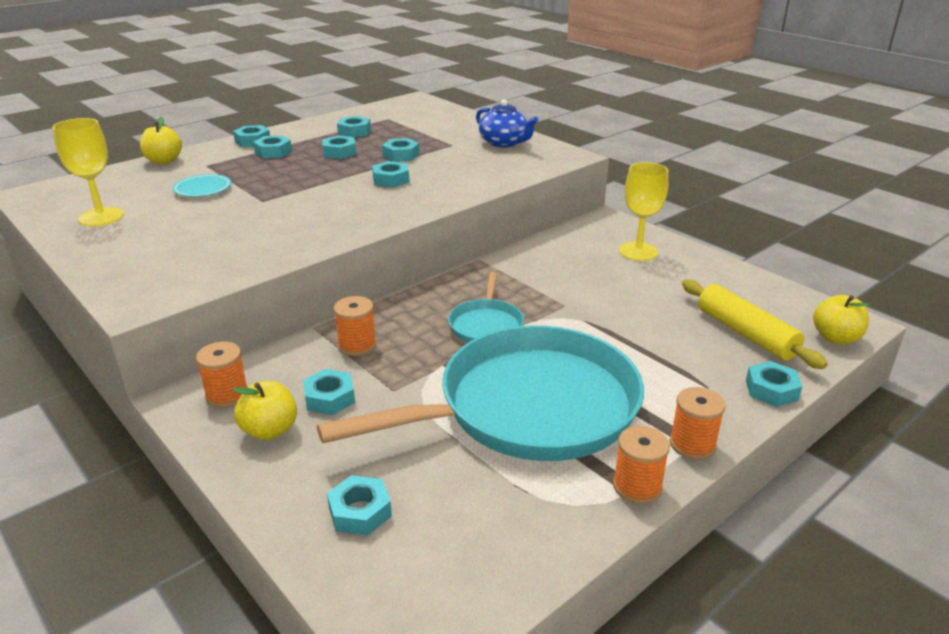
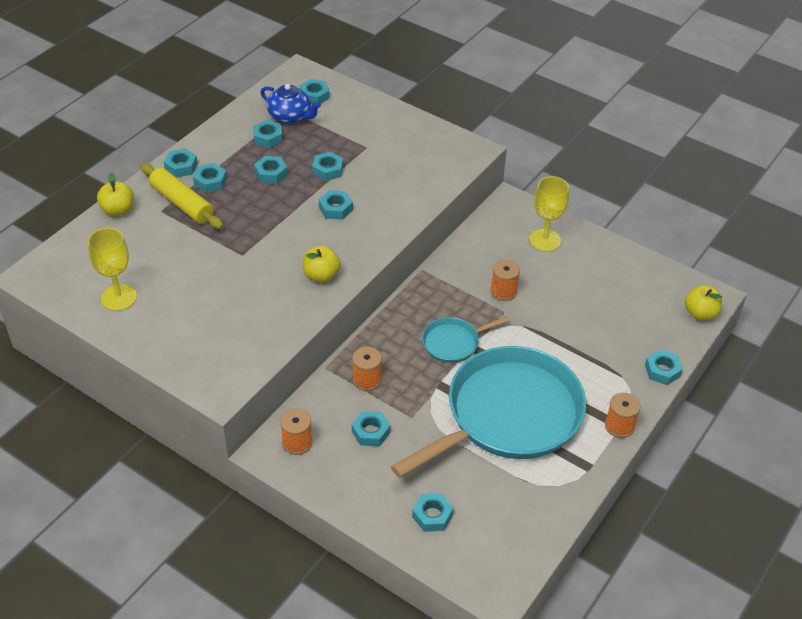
camera: 15 degrees left, 15 degrees up
(203, 189) = (181, 246): turquoise plate -> none
(270, 430) = (344, 467): yellow apple -> yellow apple (321, 276)
(420, 112) = (314, 96): none -> turquoise nut
(486, 325) = (453, 343): turquoise pan -> turquoise pan turned 75 degrees clockwise
(504, 143) = (411, 138): blue teapot -> blue teapot (290, 116)
(637, 487) = (592, 465): orange spool -> orange spool (503, 291)
(746, 333) = (639, 319): yellow rolling pin -> yellow rolling pin (182, 203)

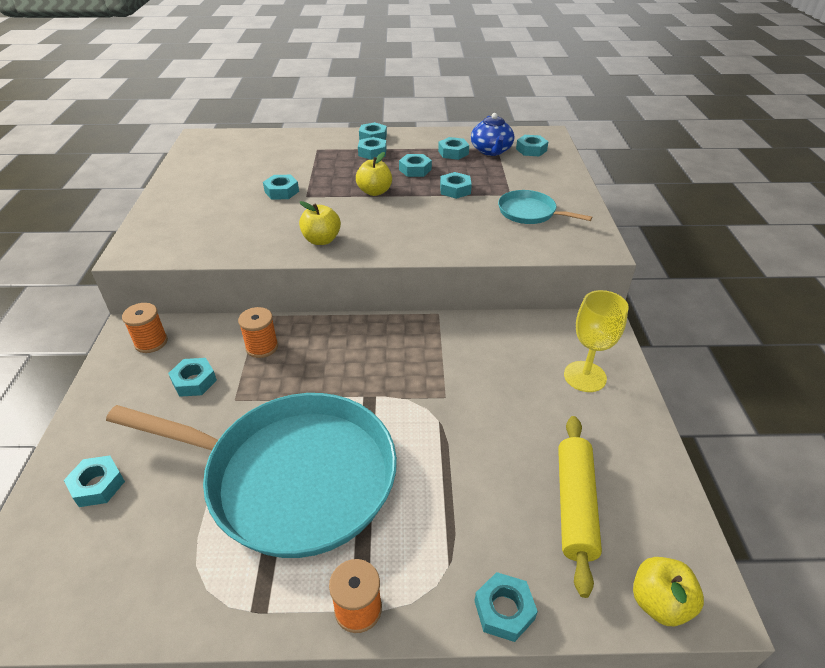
camera: 55 degrees right, 5 degrees down
(118, 210) = (298, 136): yellow apple -> yellow apple (374, 192)
(119, 297) = (207, 171): yellow goblet -> none
(182, 203) = (334, 152): yellow rolling pin -> yellow rolling pin (575, 505)
(335, 209) = (414, 212): turquoise nut -> turquoise nut (281, 191)
(453, 343) = (363, 380): turquoise pan -> turquoise pan (529, 212)
(503, 291) = (473, 382): orange spool -> none

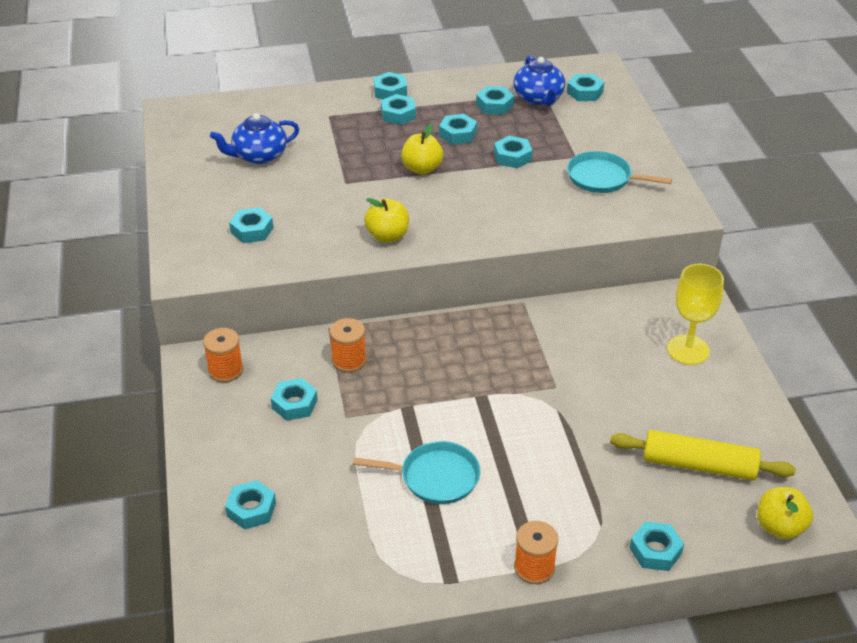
camera: 10 degrees left, 0 degrees up
(247, 171) = (259, 155): none -> blue teapot
(281, 191) = (314, 179): turquoise nut -> turquoise nut (252, 230)
(293, 477) = (435, 477): turquoise pan -> turquoise pan, size x0.44
(575, 505) = (699, 465): yellow rolling pin -> yellow rolling pin turned 75 degrees counterclockwise

